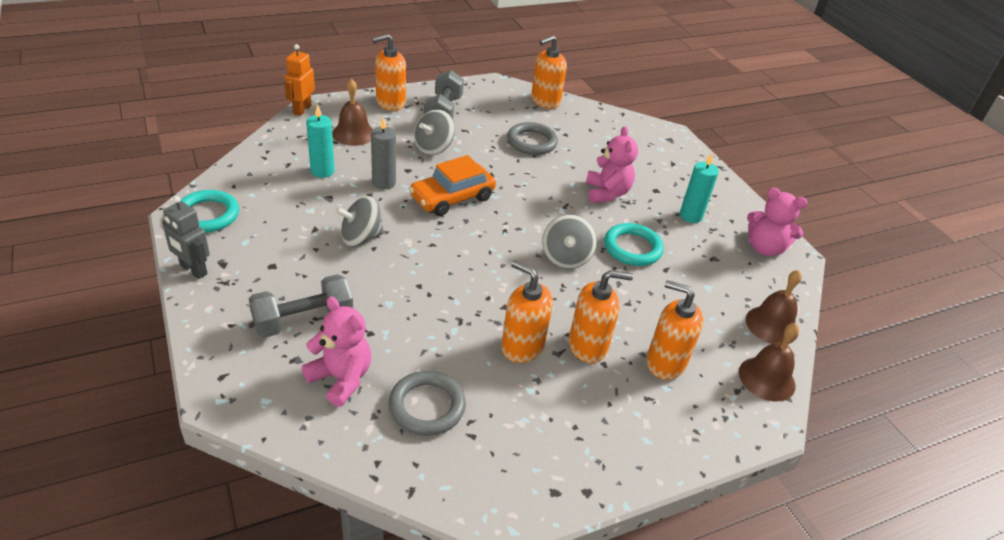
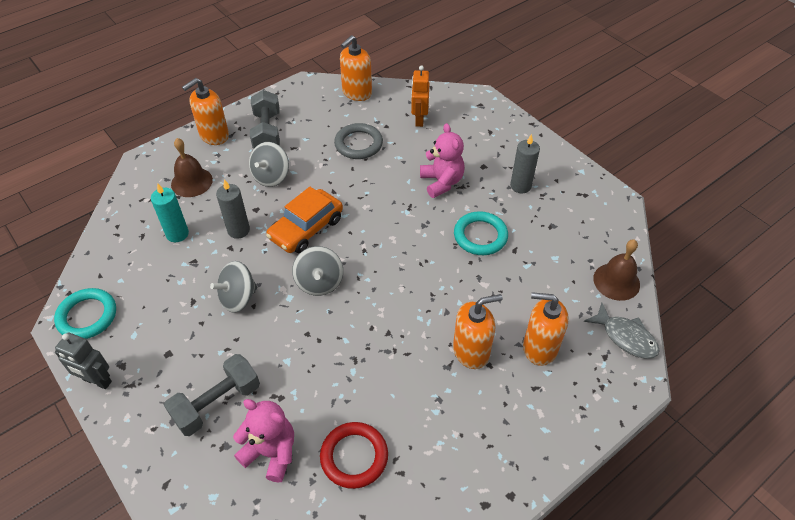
camera: 10 degrees left, 10 degrees up
(302, 109) = (133, 168): orange robot -> orange robot (419, 119)
(427, 406) = (354, 457): grey ring -> red ring
(522, 346) = (416, 369): orange soap dispenser -> none
(566, 257) = (426, 263): grey spinning top -> grey spinning top (319, 282)
(690, 216) = (520, 186): turquoise candle -> grey candle
(764, 248) = (591, 202): pink teddy bear -> none
(767, 378) = (625, 337): brown bell -> grey fish

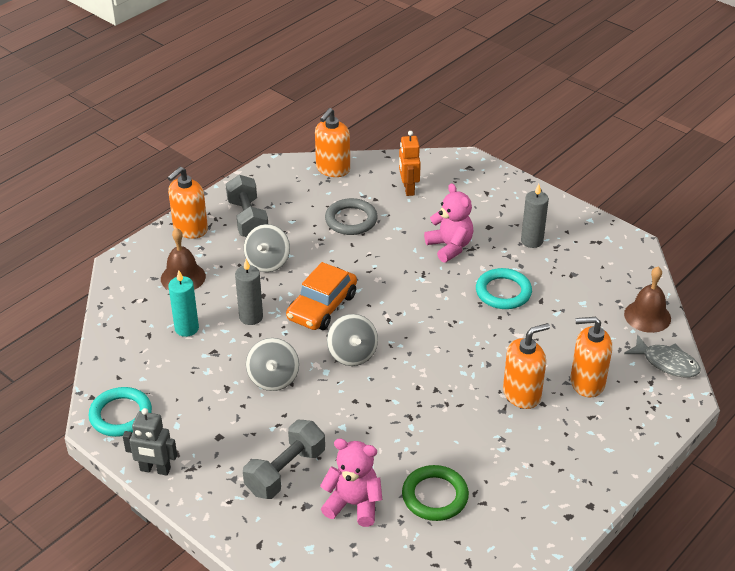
camera: 10 degrees left, 10 degrees down
(238, 298) = (273, 378): grey spinning top -> grey spinning top turned 45 degrees counterclockwise
(354, 457) = (435, 496): red ring -> green ring

